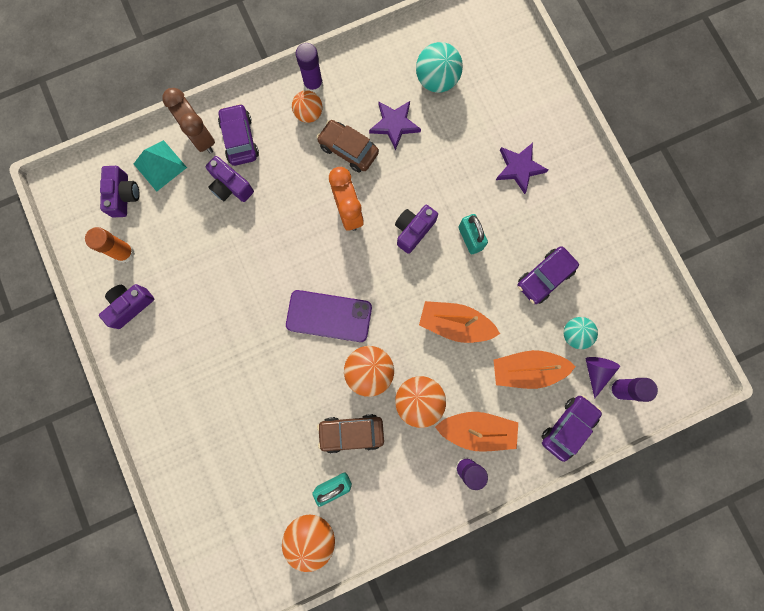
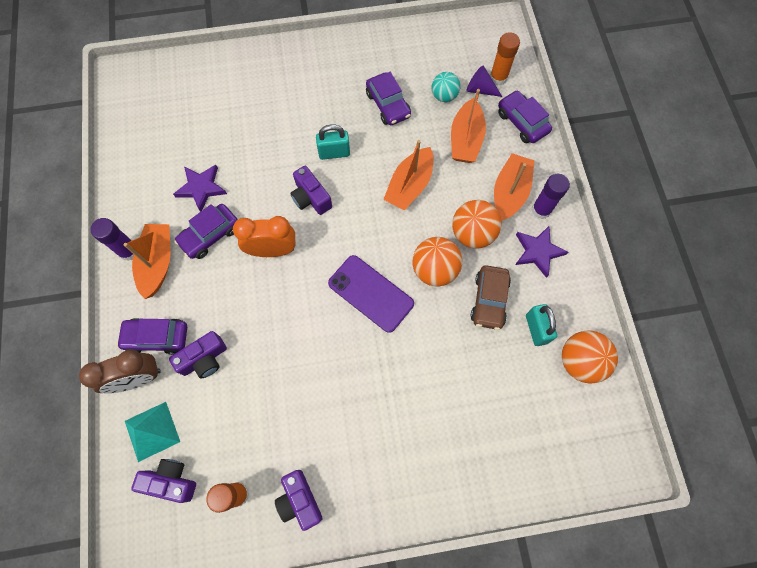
camera: 75 degrees left, 10 degrees down
(309, 114) = (158, 263): orange ball -> orange boat
(329, 316) = (370, 293): purple phone -> purple phone turned 75 degrees counterclockwise
(348, 150) = (210, 235): brown car -> purple car
(436, 80) = (172, 141): turquoise ball -> none
(519, 168) = (283, 98): purple star -> purple star (538, 252)
(618, 389) = (498, 78): purple glue stick -> orange glue stick

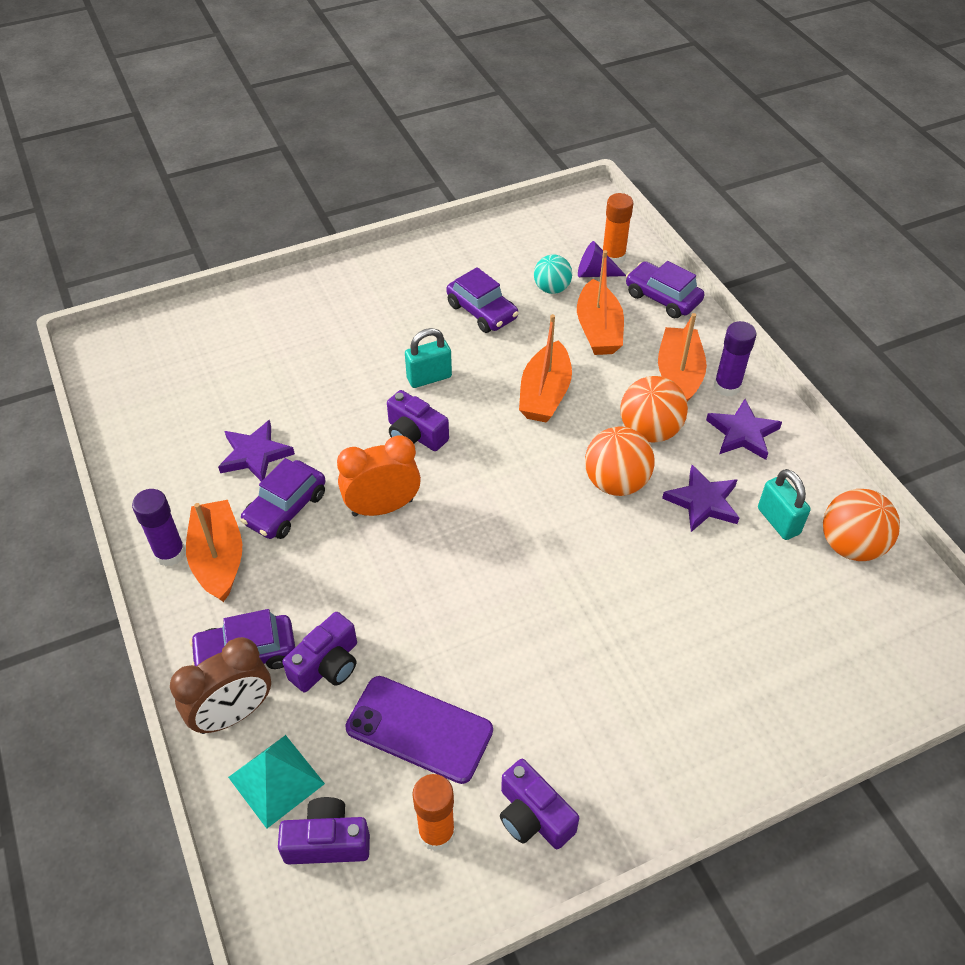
camera: 15 degrees left, 20 degrees down
(370, 293) = (539, 529): purple phone -> purple phone (419, 729)
(489, 300) = (703, 502): brown car -> purple star

